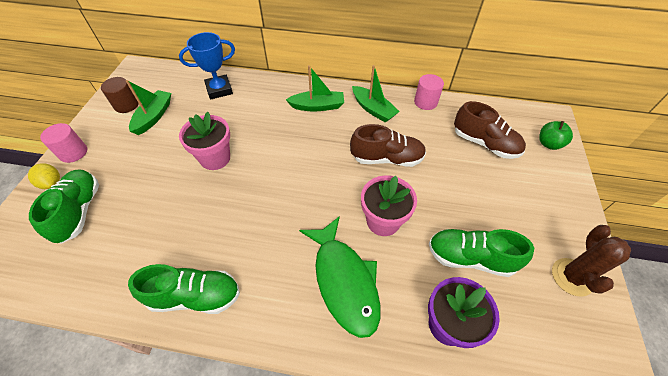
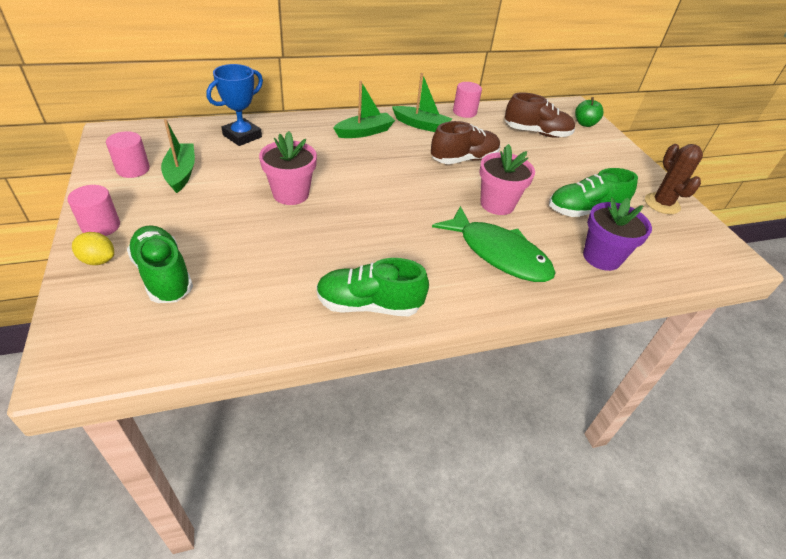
camera: 30 degrees left, 10 degrees down
(126, 105) = (133, 169): brown cylinder -> pink cylinder
(195, 296) = (369, 305): green shoe -> green shoe turned 150 degrees counterclockwise

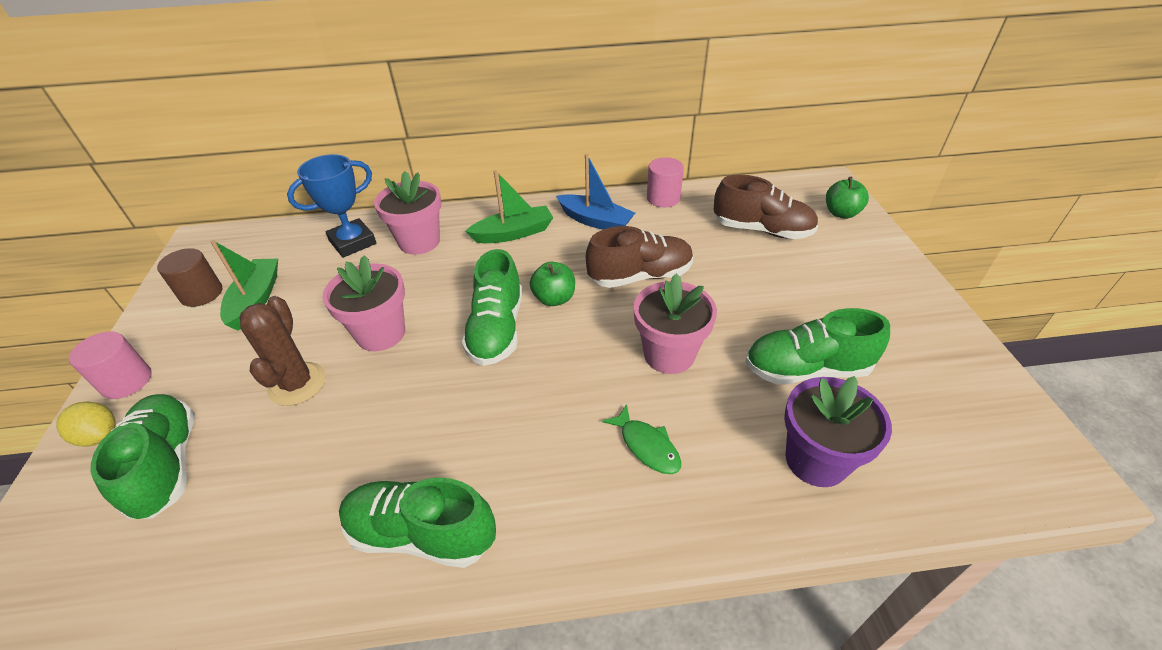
camera: 15 degrees right, 0 degrees up
(133, 169) = (201, 294): pink cylinder -> brown cylinder
(295, 136) = (419, 242): none -> pink flower pot
(375, 191) = (497, 330): none -> green shoe
(409, 172) = (554, 298): none -> green apple
(421, 125) = (595, 221): green boat -> blue boat
(498, 253) = (647, 446): green fish -> green fish, size x0.47
(662, 204) = (942, 358): brown cactus -> brown cactus (297, 384)

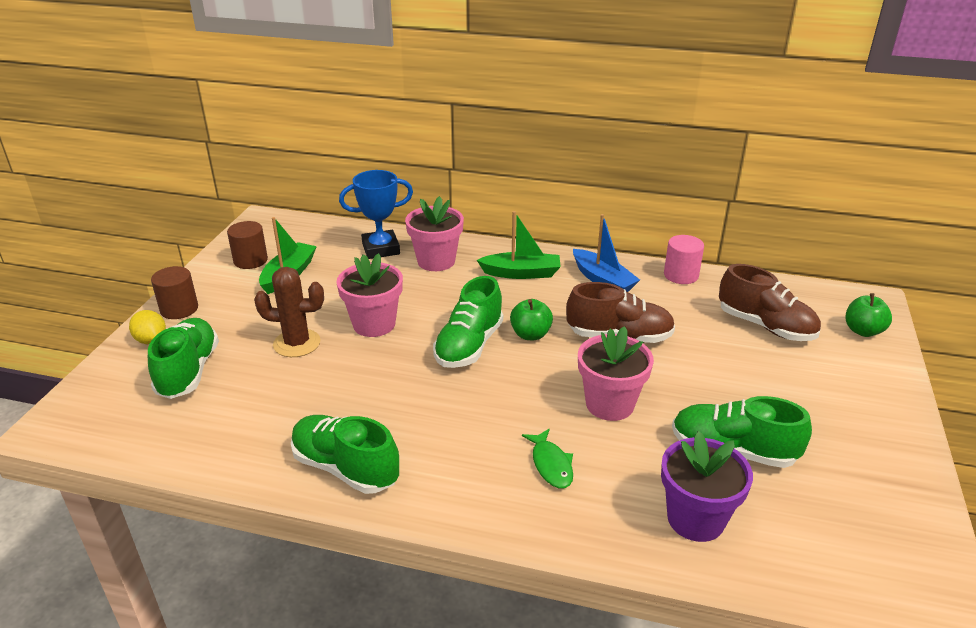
camera: 20 degrees right, 10 degrees down
(127, 381) = (179, 309): pink cylinder -> brown cylinder
(297, 384) = (297, 343): brown cactus -> brown cactus turned 75 degrees clockwise

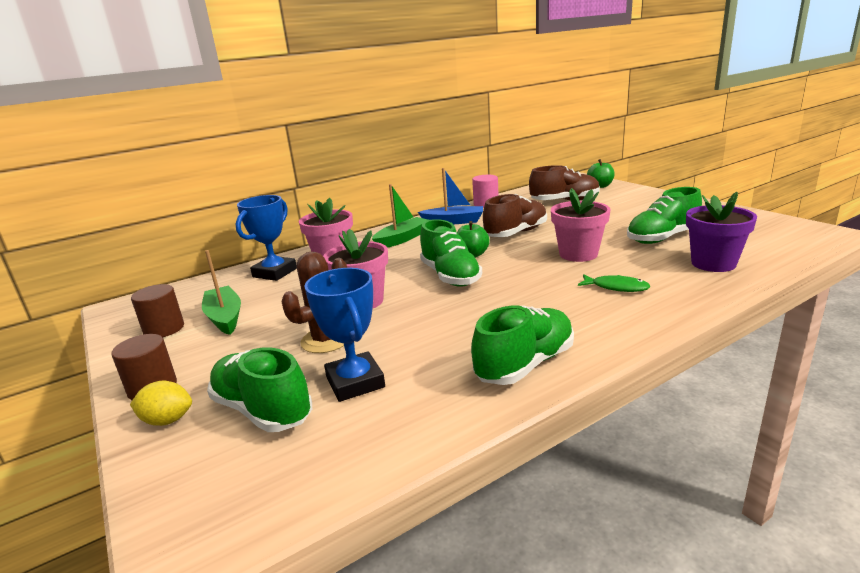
camera: 45 degrees left, 10 degrees down
(251, 392) = (355, 382): none -> blue trophy
(345, 468) = (525, 364): green shoe -> green shoe turned 150 degrees clockwise

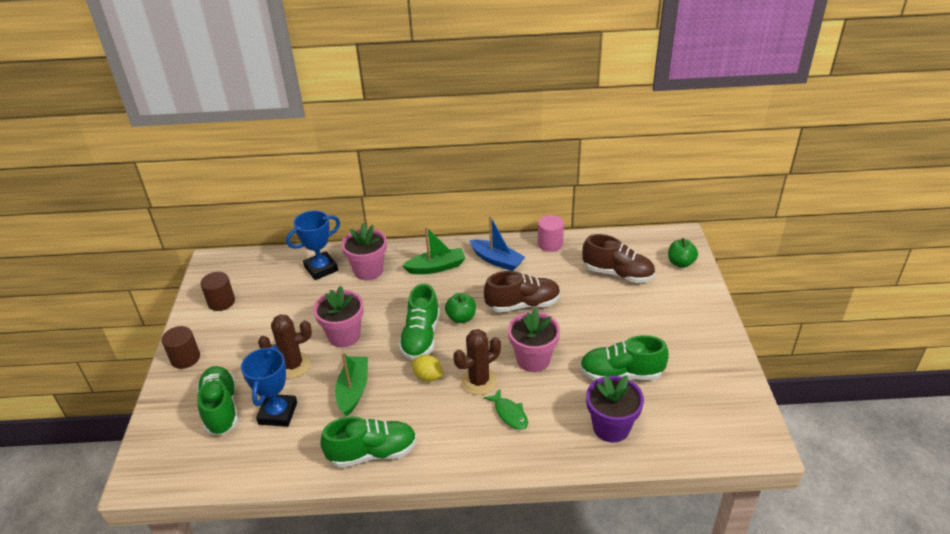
camera: 30 degrees right, 15 degrees up
(167, 420) = (177, 390): yellow lemon -> yellow lemon (428, 376)
(225, 317) = (258, 308): green boat -> green boat (353, 390)
(552, 280) = (479, 381): none -> brown cactus

